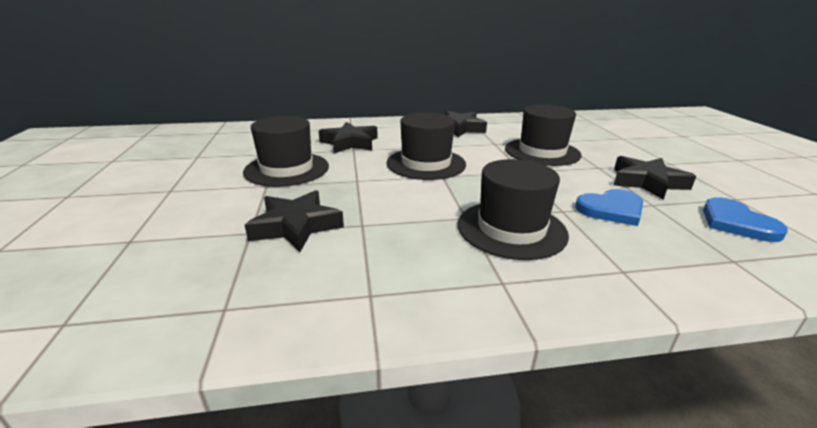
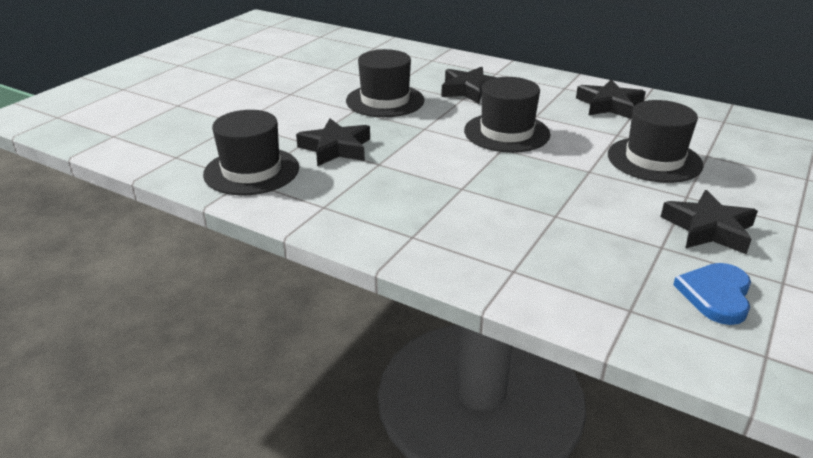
camera: 40 degrees right, 5 degrees up
(511, 229) = (482, 210): black hat -> black hat (251, 171)
(611, 209) = (606, 233): blue heart -> none

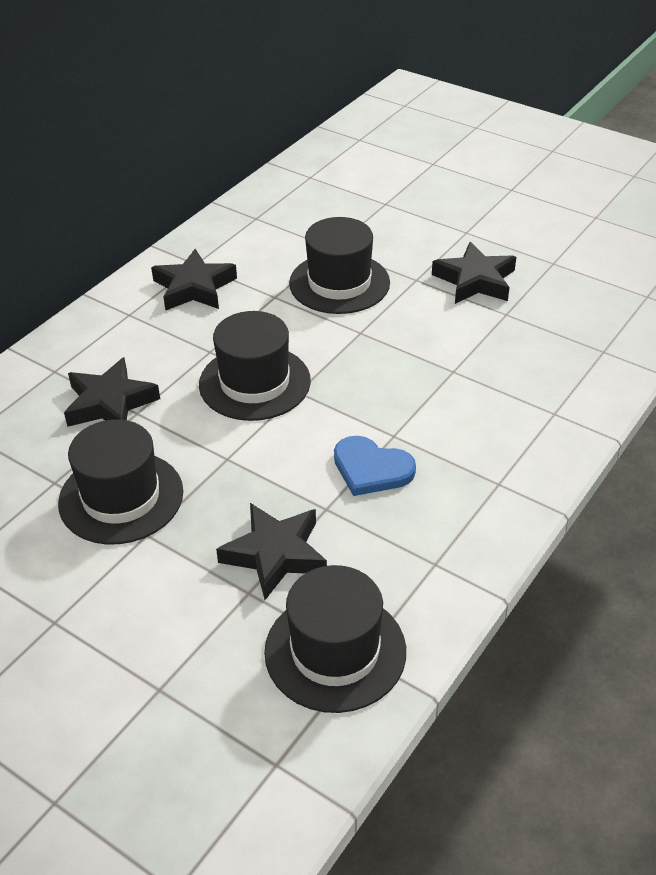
camera: 85 degrees left, 10 degrees up
(716, 295) = (575, 301): blue heart -> blue heart (371, 469)

